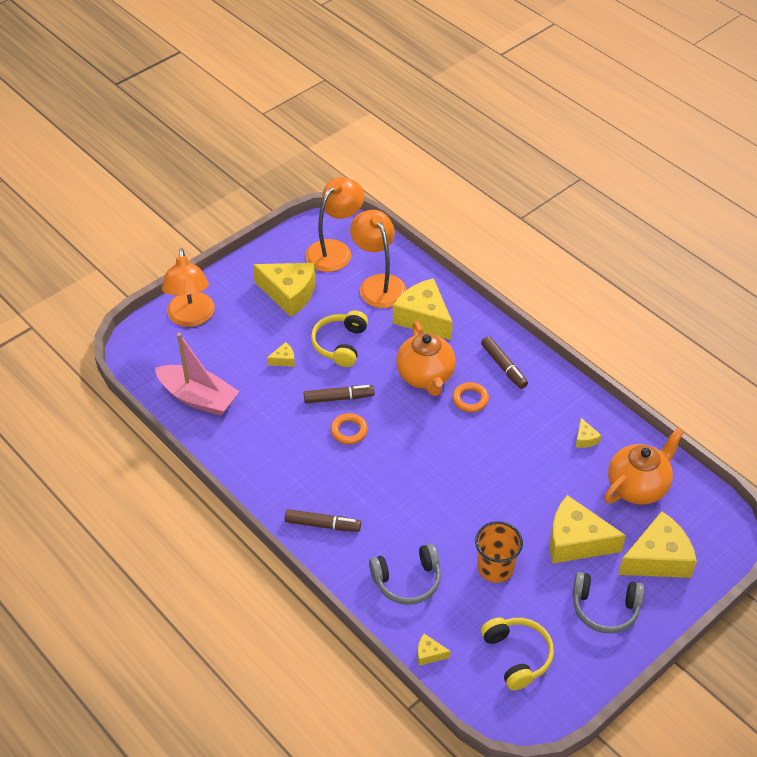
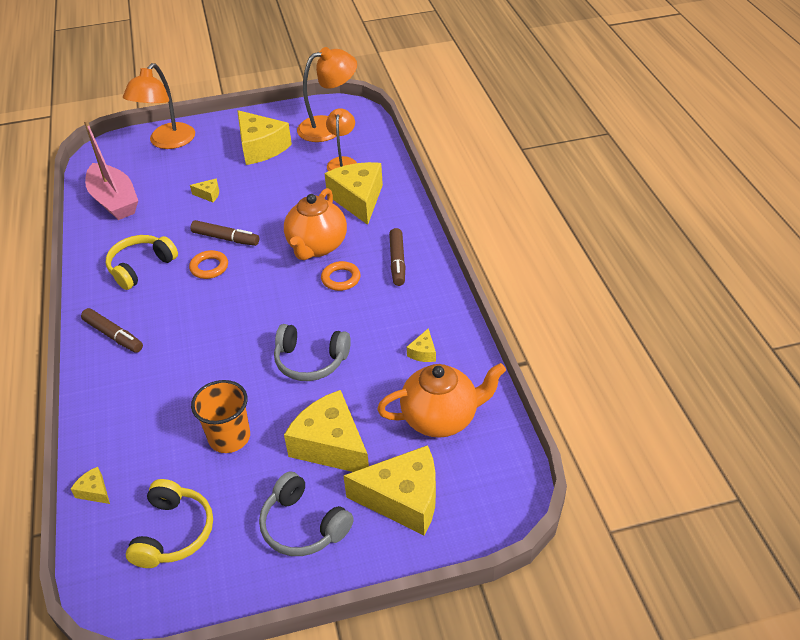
camera: 30 degrees right, 5 degrees down
(340, 344) = (267, 198): yellow headphones -> yellow headphones (141, 267)
(378, 284) = (342, 162): orange lamp -> orange lamp, size x0.65
(407, 580) = (139, 414): grey headphones -> grey headphones (311, 361)

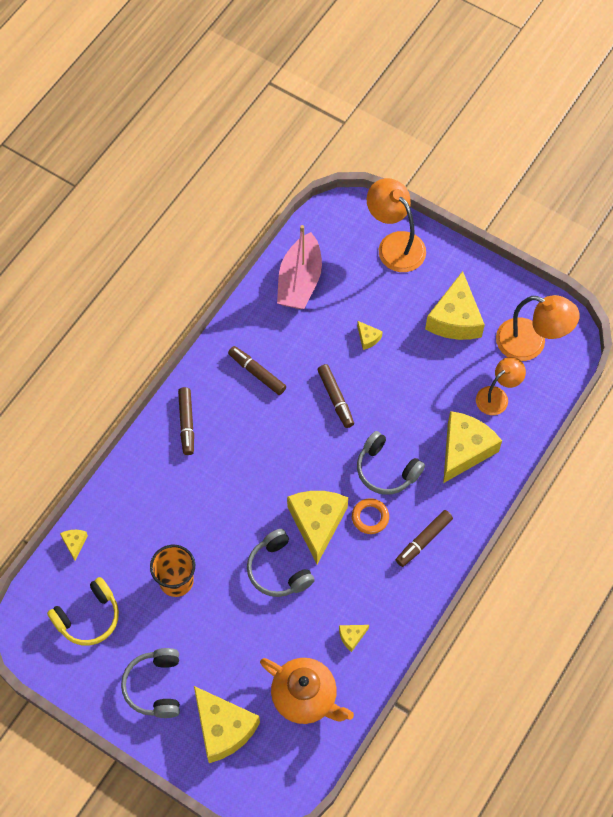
camera: 45 degrees right, 20 degrees up
(141, 267) = (257, 373): yellow headphones -> brown marker
(167, 142) = (395, 244): orange lamp -> orange lamp turned 75 degrees clockwise
(209, 267) = (298, 418): orange ring -> none
(317, 246) = (386, 470): orange teapot -> grey headphones
(331, 445) = (224, 648): yellow cheese -> yellow cheese (317, 523)

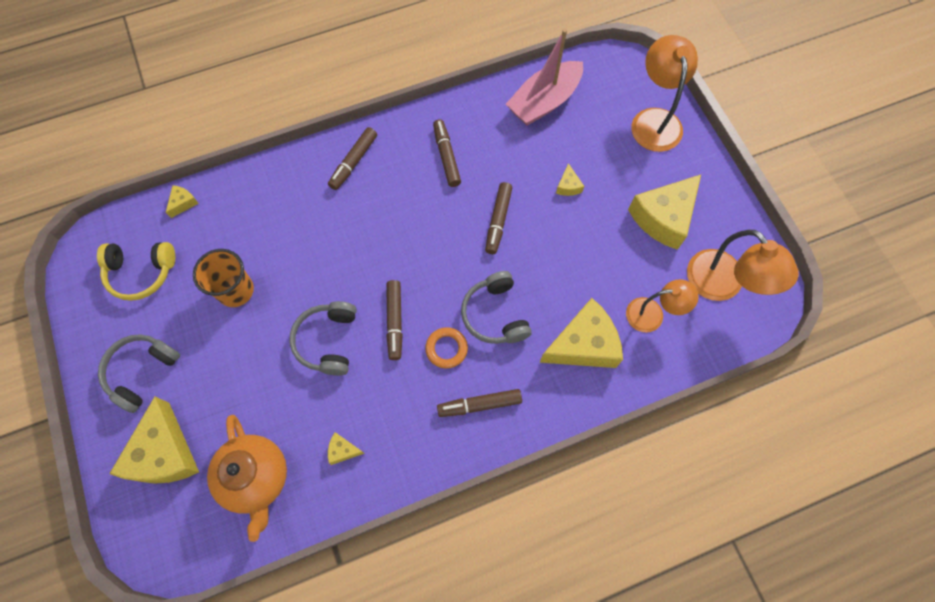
camera: 35 degrees right, 5 degrees up
(317, 523) = (395, 322): yellow cheese -> brown marker

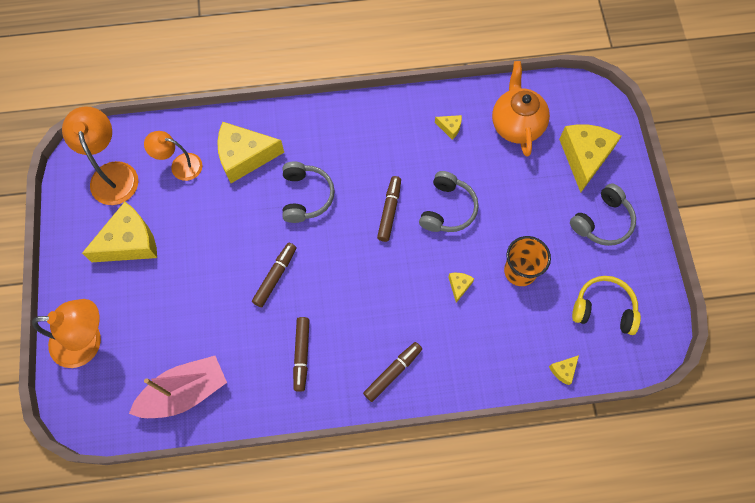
camera: 165 degrees left, 0 degrees up
(446, 348) = (353, 180): orange ring -> none
(479, 405) = (340, 134): brown marker -> none
(568, 186) = (199, 294): yellow cheese -> yellow cheese (459, 286)
(655, 120) = (87, 342): orange lamp -> orange lamp turned 105 degrees counterclockwise

